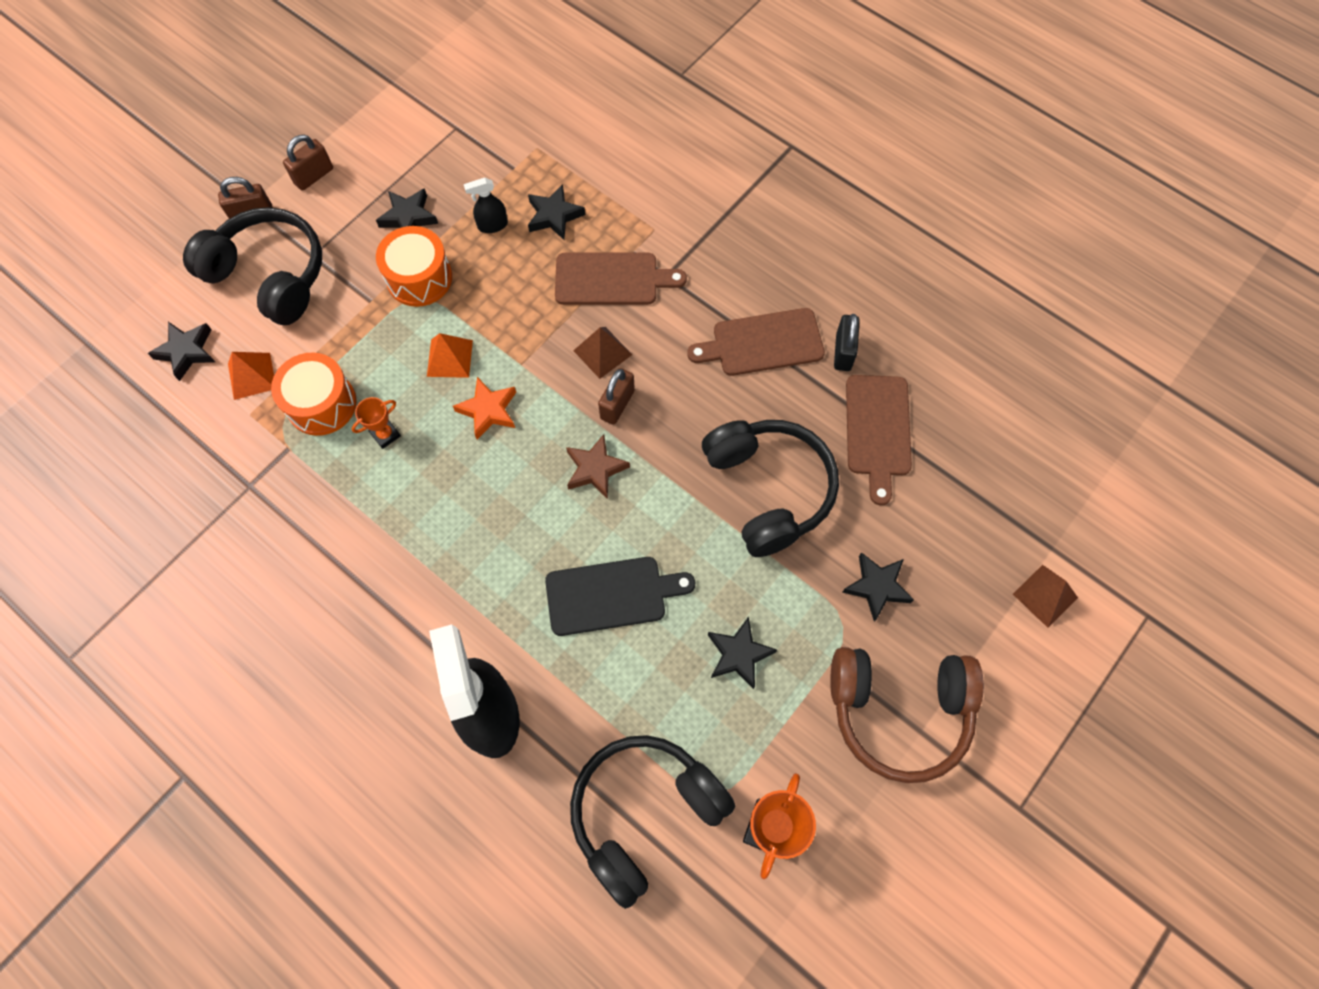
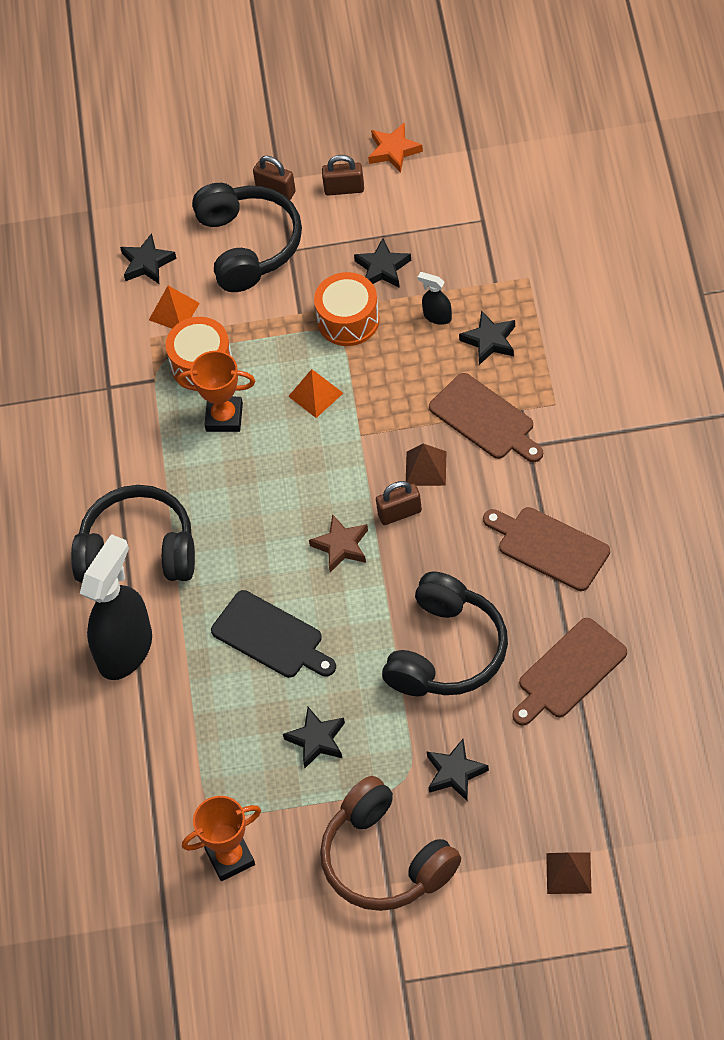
camera: 50 degrees right, 10 degrees down
(385, 435) = (224, 417): orange trophy -> orange trophy, size x1.72
(488, 410) = (307, 451): orange star -> orange star (394, 150)
(644, 813) = (162, 784): black headphones -> black headphones (138, 550)
(843, 352) = (603, 598): black padlock -> none

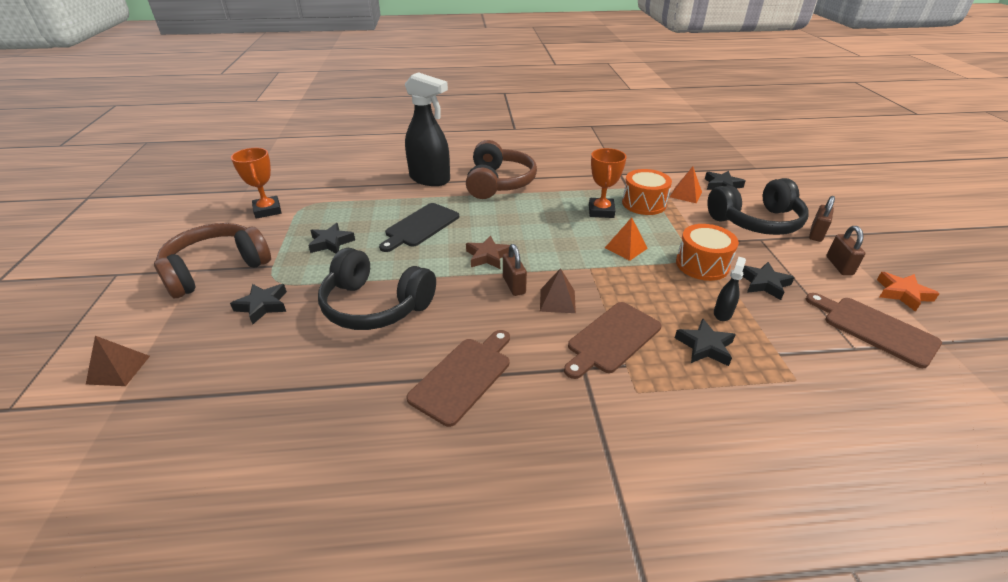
camera: 85 degrees right, 20 degrees down
(138, 550) = (499, 183): black headphones -> brown headphones
(569, 671) = (320, 383): brown cutting board -> brown cutting board (875, 329)

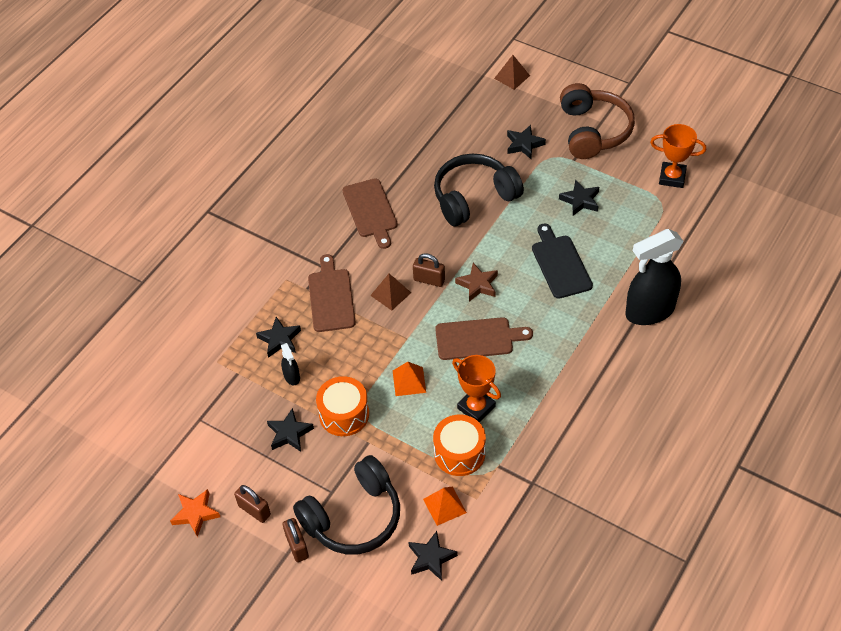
camera: 130 degrees right, 15 degrees up
(499, 183) = (597, 362): brown headphones -> none
(756, 222) = (353, 517): black headphones -> black headphones turned 150 degrees counterclockwise
(875, 329) = (196, 451): brown cutting board -> brown cutting board (478, 339)

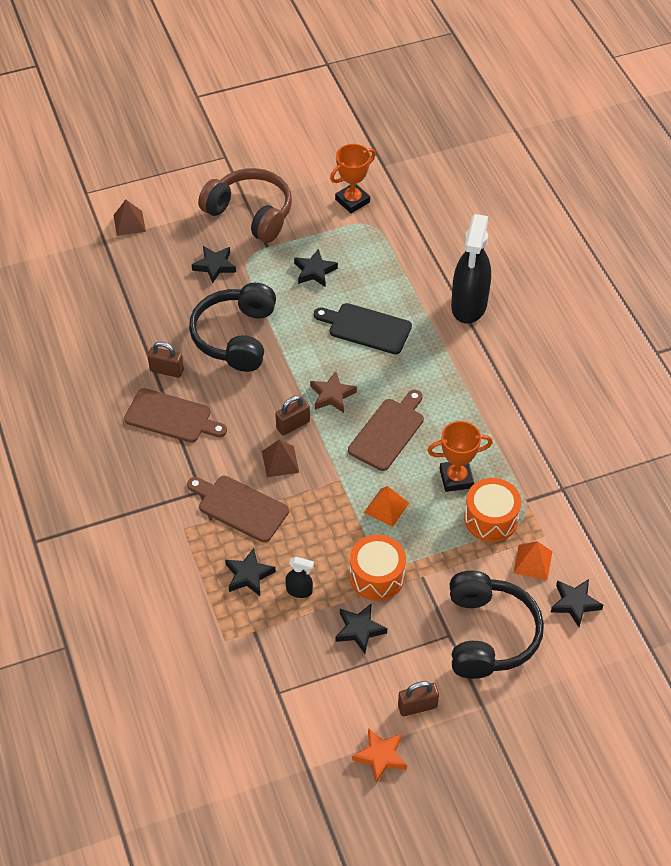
camera: 55 degrees left, 0 degrees up
(297, 546) = (482, 695): brown padlock -> brown padlock (167, 370)

